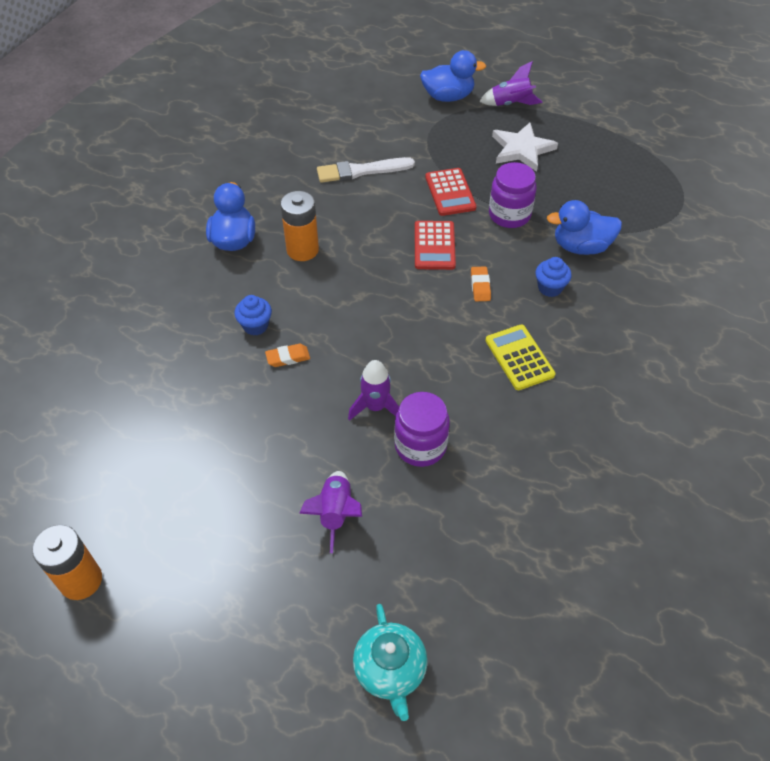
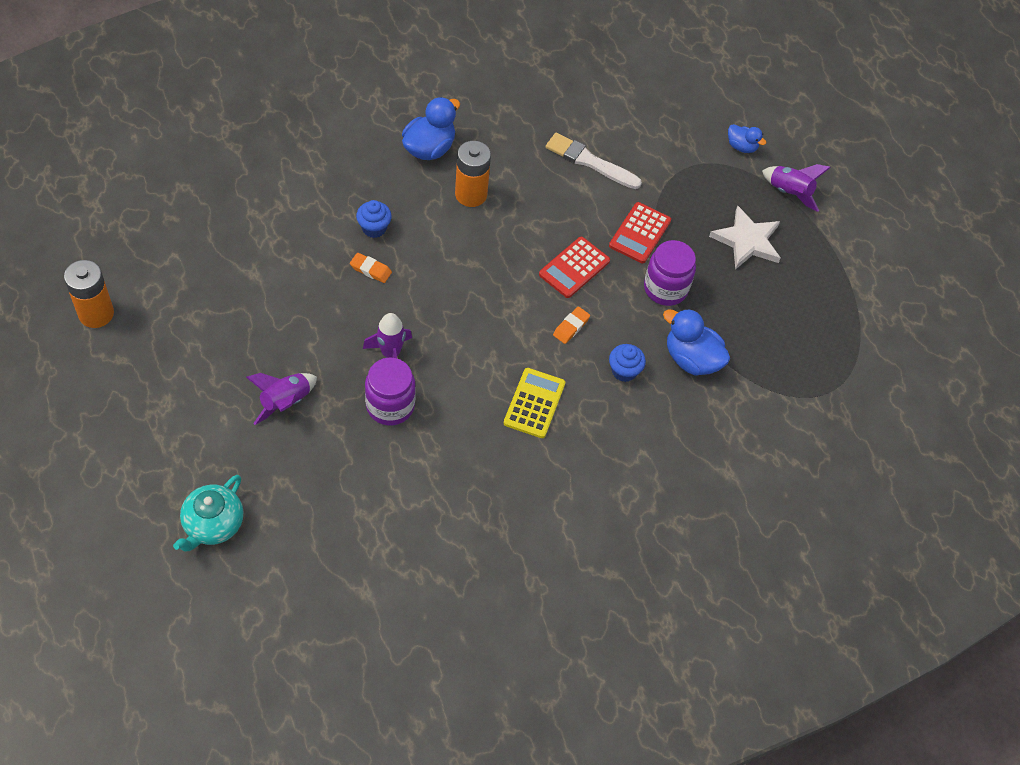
camera: 35 degrees right, 5 degrees up
(448, 97) = (741, 146): blue duck -> blue duck, size x0.58

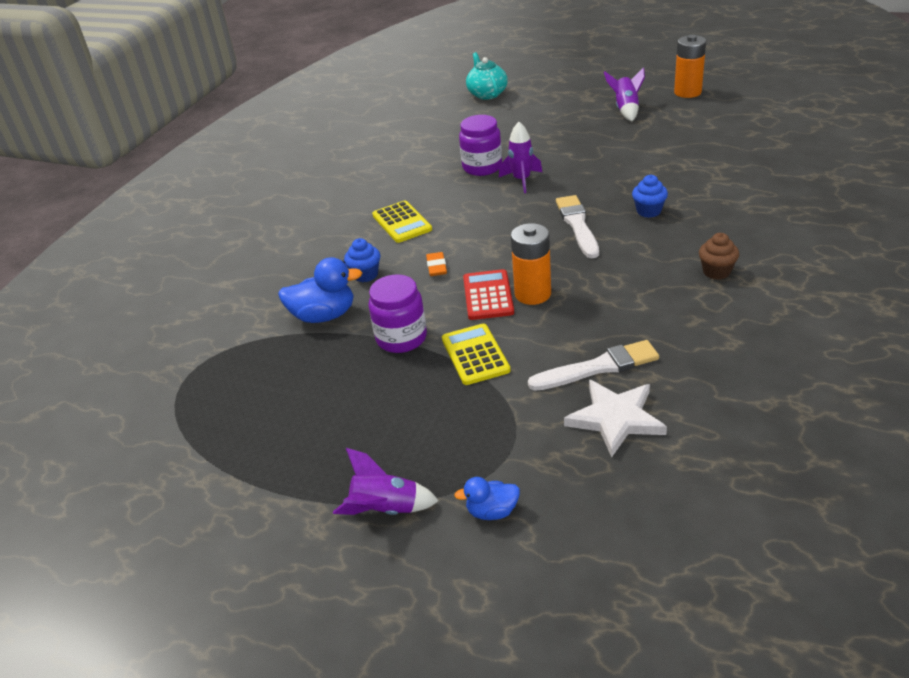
camera: 145 degrees right, 20 degrees down
(285, 402) = (536, 133): purple rocket -> purple rocket (626, 110)
(370, 270) = (607, 196): orange eraser -> none
(429, 148) = (716, 272): blue duck -> brown cupcake
(433, 266) = (577, 225): none -> white brush
(471, 194) = (634, 273): orange battery -> orange battery (533, 294)
(639, 233) = (475, 355): red calculator -> yellow calculator
(747, 241) = (376, 428): white star -> white star (615, 419)

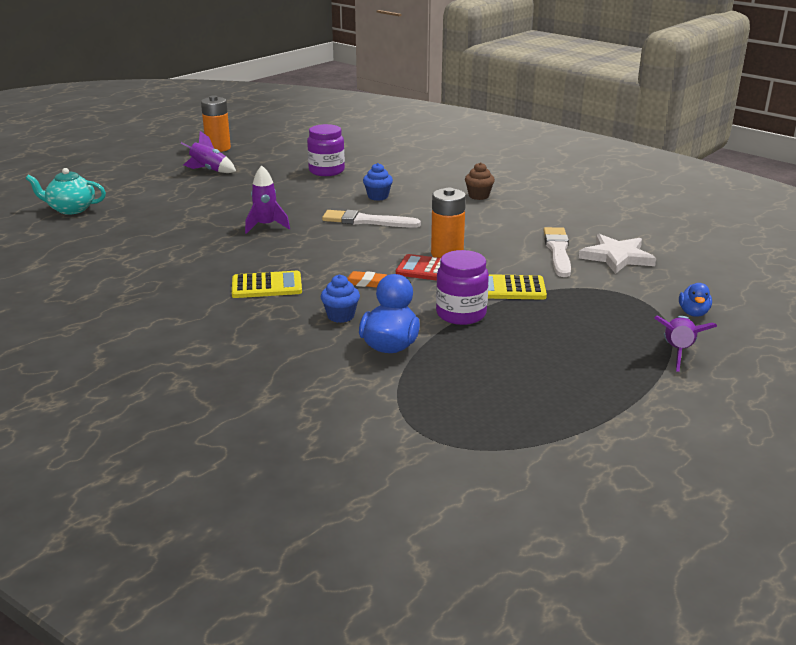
camera: 75 degrees left, 10 degrees down
(482, 167) = (216, 236): purple jar -> purple jar (326, 171)

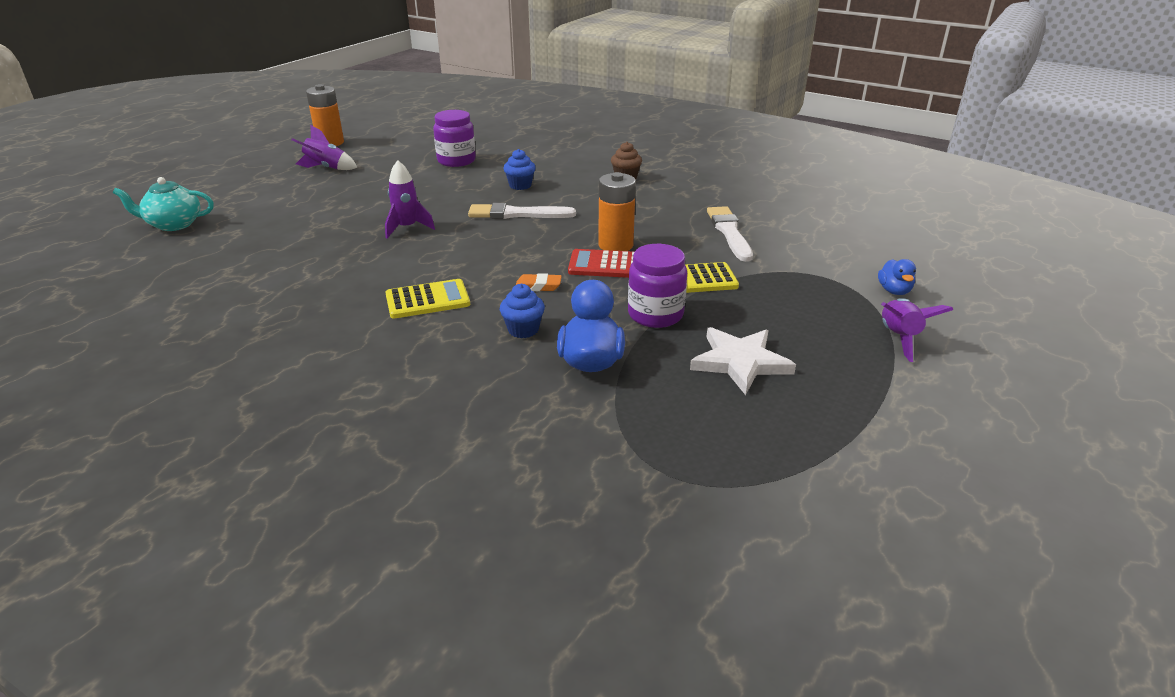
camera: 10 degrees left, 5 degrees up
(616, 257) = (791, 234): white star -> white star (740, 362)

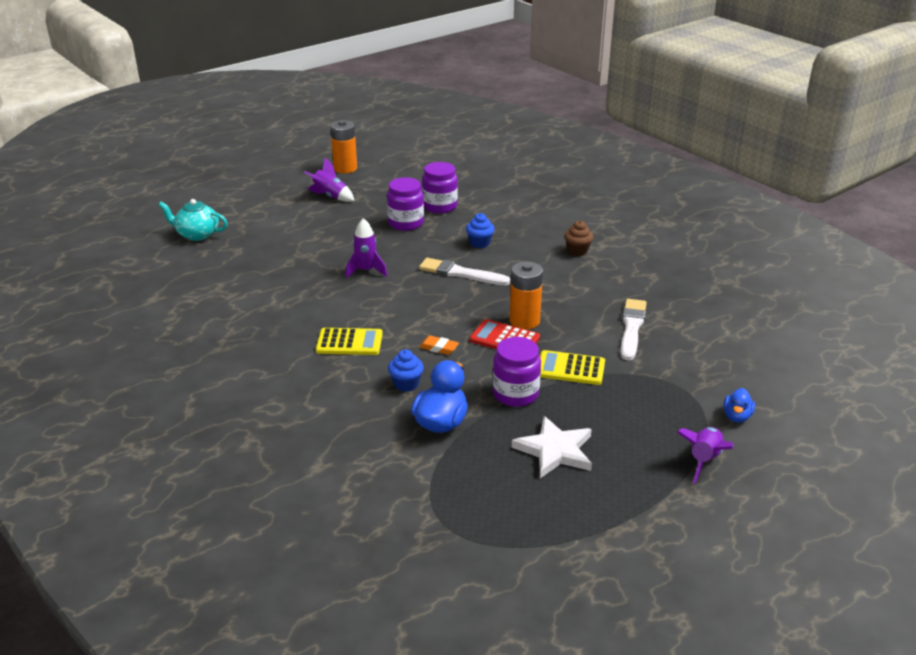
camera: 20 degrees right, 0 degrees up
(427, 179) = (406, 223): none -> purple jar

